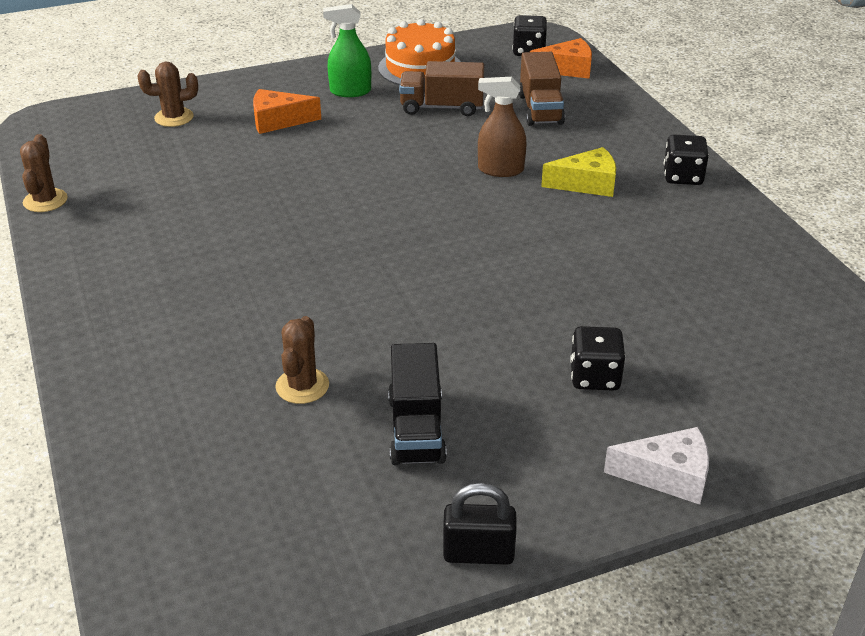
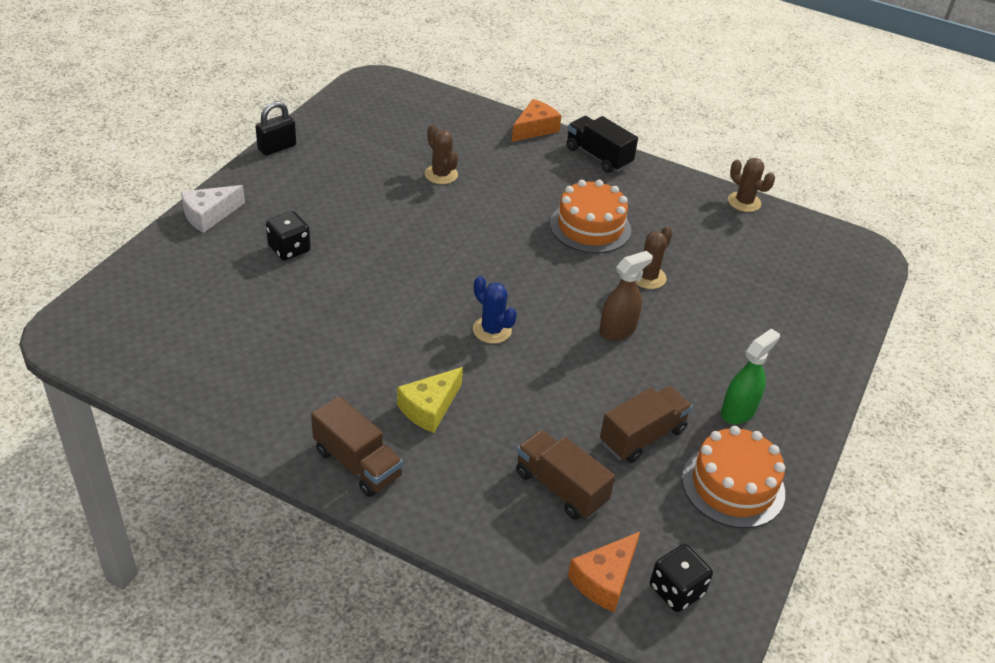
camera: 135 degrees right, 5 degrees up
(174, 117) = (803, 304): brown cactus -> brown cactus (648, 277)
(234, 248) = (590, 227): none -> orange cake
(278, 121) = (733, 343): orange cheese -> orange cheese (535, 129)
(416, 429) = (360, 181): black truck -> black truck (598, 156)
(464, 210) = (492, 330): none -> blue cactus
(500, 170) = (510, 385): brown spray bottle -> brown spray bottle (617, 330)
(683, 176) = (357, 463): black dice -> brown truck

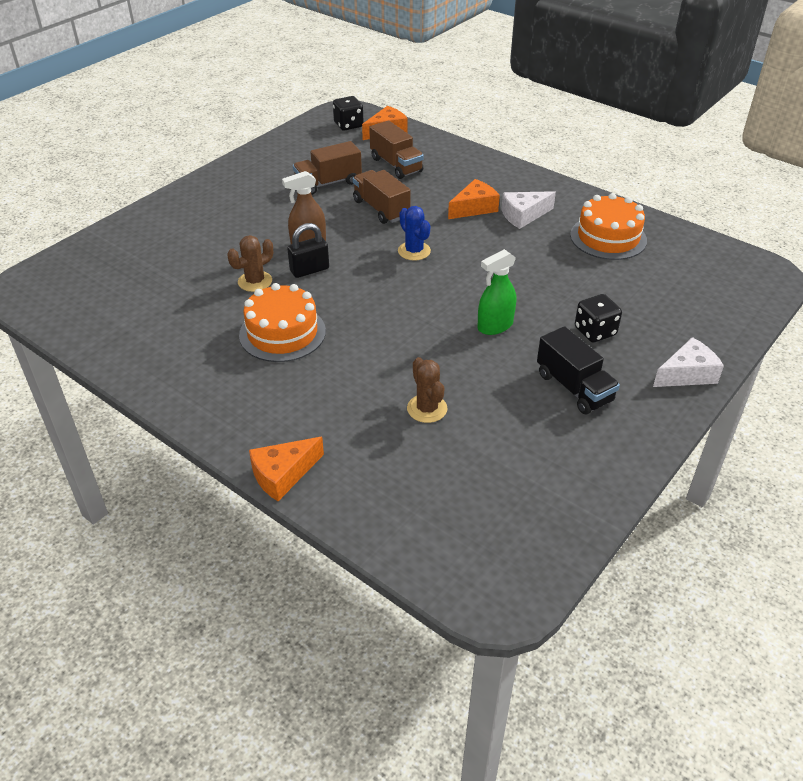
camera: 165 degrees left, 0 degrees up
(277, 147) = (632, 465): black padlock -> black padlock (309, 270)
(357, 463) = (527, 185): brown truck -> brown truck (381, 209)
(362, 400) = (523, 215): none -> white cheese
(429, 408) = (474, 208): yellow cheese -> orange cheese
(598, 156) = (222, 422): black truck -> black truck (574, 387)
(733, 485) = (284, 158): orange cake -> orange cake (608, 237)
(738, 411) = (250, 190): green spray bottle -> green spray bottle (495, 326)
(744, 202) = (94, 349): brown cactus -> none

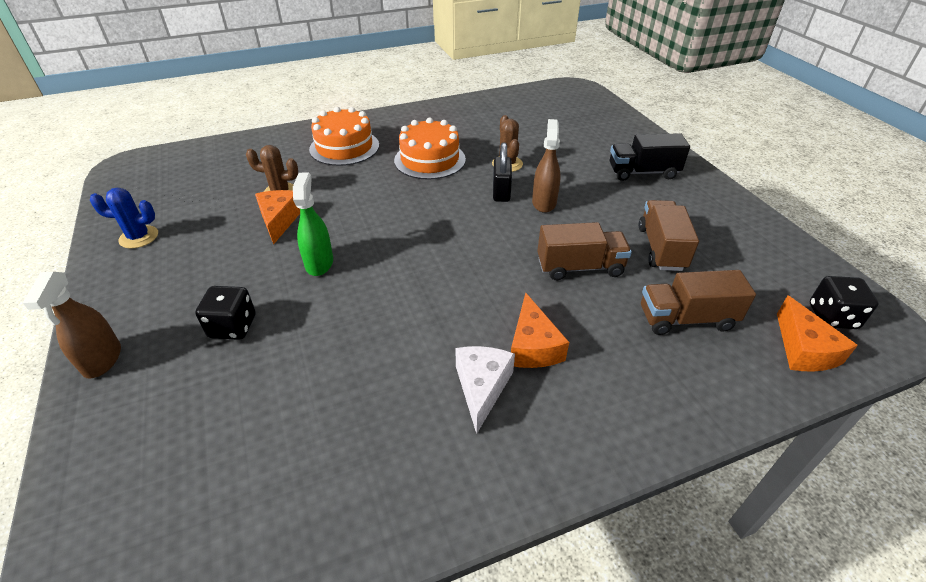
camera: 120 degrees right, 0 degrees up
(283, 475) = (302, 129): orange cheese -> orange cheese (279, 220)
(414, 251) = (480, 260): blue cactus -> blue cactus (139, 237)
(574, 387) = (198, 272): black truck -> black truck (643, 172)
(608, 237) = (359, 455): orange cake -> orange cake (344, 147)
(687, 374) = (102, 360): white cheese -> brown spray bottle

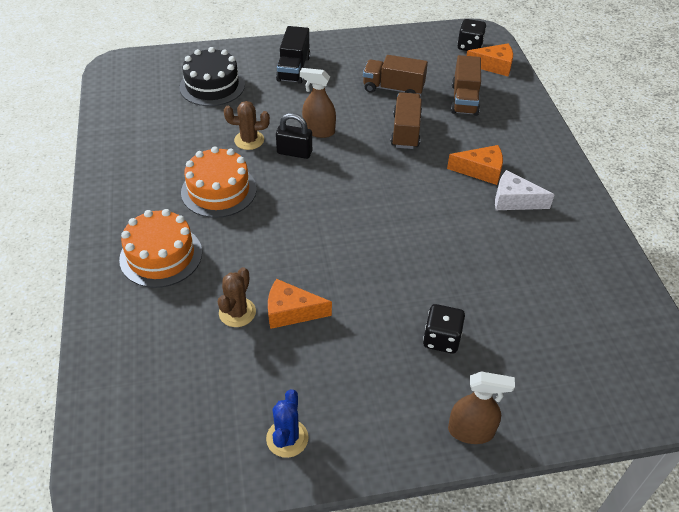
camera: 80 degrees left, 5 degrees up
(319, 263) = (368, 281): green spray bottle -> none
(578, 133) = (212, 86): none -> black cake

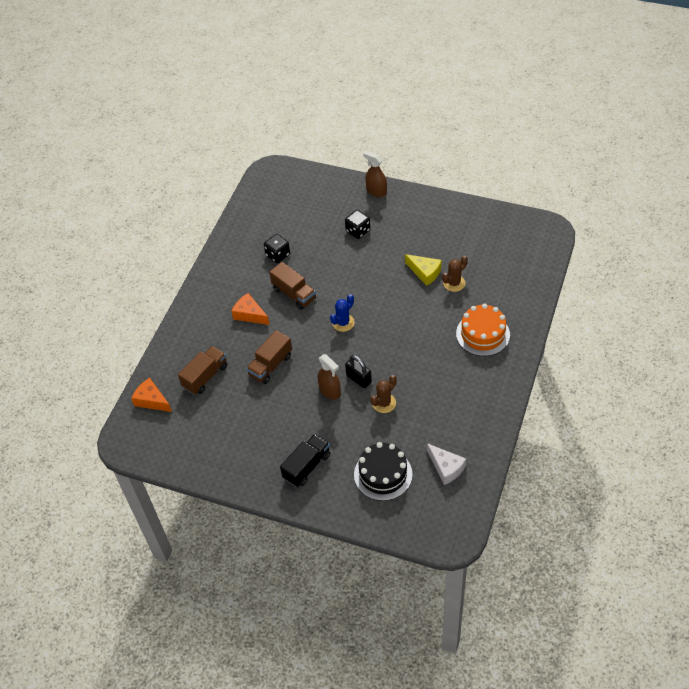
camera: 145 degrees left, 5 degrees up
(219, 190) = (426, 368): orange cake -> none
(249, 140) = (384, 403): brown cactus -> brown cactus turned 75 degrees counterclockwise
(287, 438) = (459, 218): blue cactus -> blue cactus (343, 323)
(291, 312) = (425, 272): orange cheese -> yellow cheese
(393, 89) = (246, 409): brown truck -> brown truck (294, 294)
(469, 46) = (148, 430): black dice -> black dice (278, 255)
(514, 200) = (249, 287): white cheese -> white cheese (446, 468)

